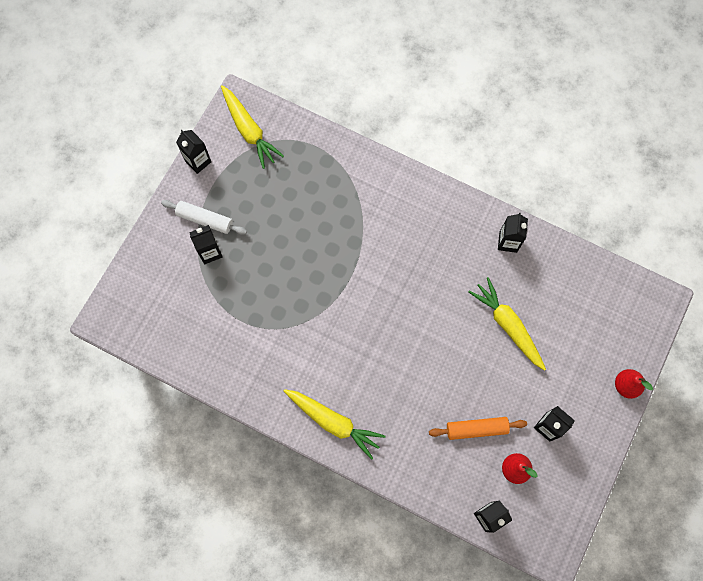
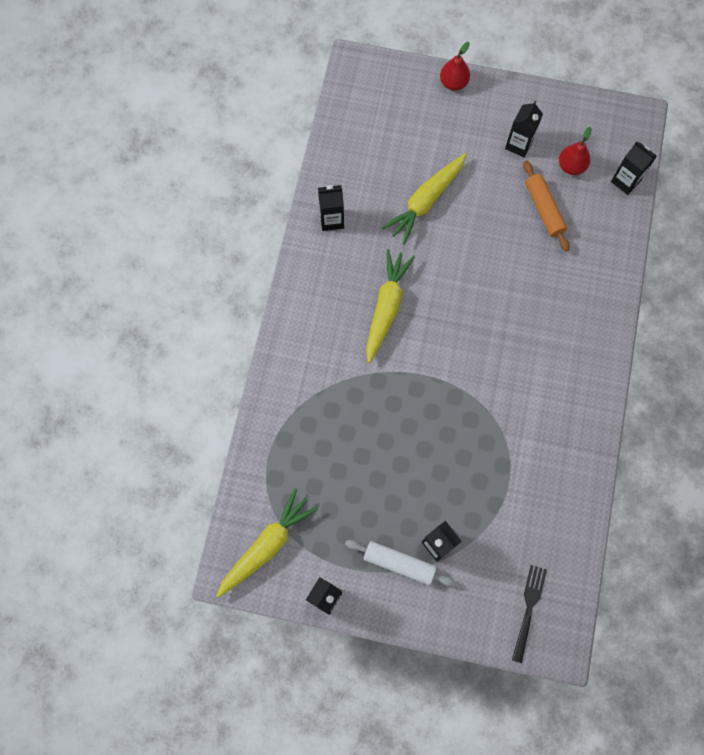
camera: 105 degrees left, 0 degrees up
(139, 305) = (528, 608): none -> black fork
(205, 220) = (399, 563): white rolling pin -> white rolling pin turned 75 degrees counterclockwise
(333, 422) = (586, 350): yellow carrot -> yellow carrot (386, 307)

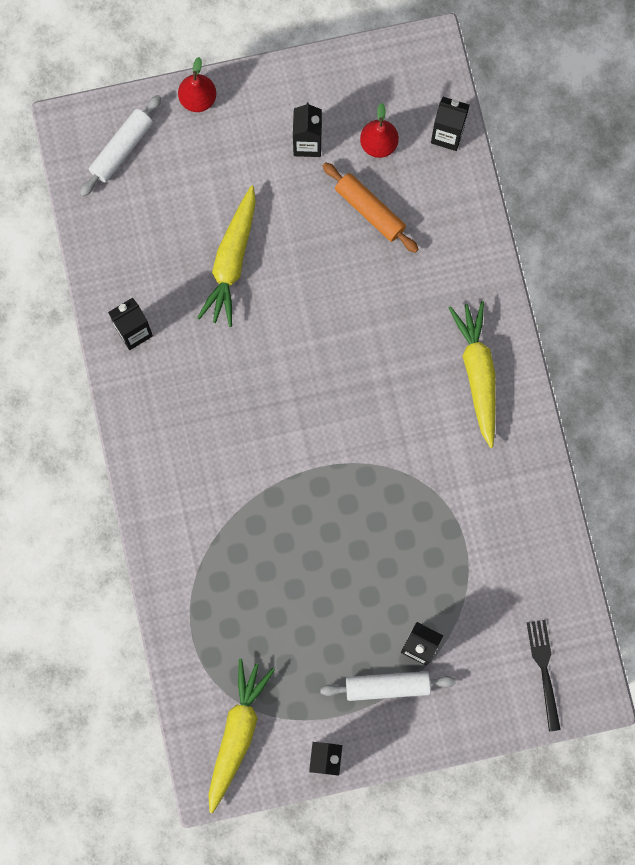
camera: 25 degrees left, 5 degrees up
(383, 93) = (122, 149): none -> white rolling pin
(386, 307) = (244, 407): yellow carrot -> yellow carrot (478, 373)

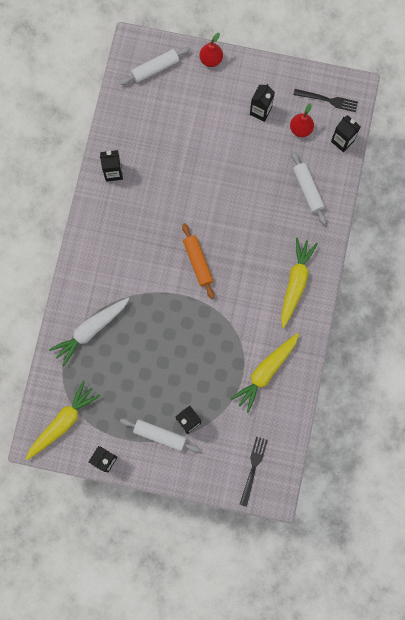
camera: 25 degrees right, 0 degrees up
(213, 580) = (90, 330): none -> white carrot
(231, 261) = (186, 157): yellow carrot -> yellow carrot (265, 372)
(370, 210) = (278, 164): orange rolling pin -> orange rolling pin (198, 262)
(399, 83) = (328, 100): none -> black fork
(431, 229) = (308, 189): none -> white rolling pin

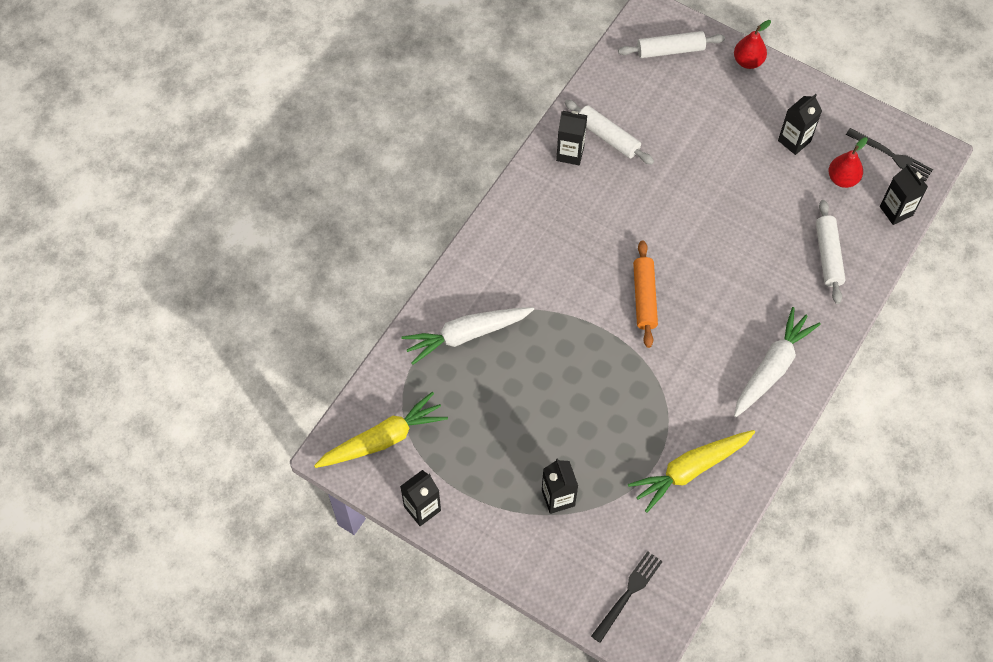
camera: 20 degrees right, 15 degrees down
(160, 435) = (510, 502): white rolling pin -> white rolling pin (608, 137)
(295, 283) = (772, 367): yellow carrot -> white carrot

